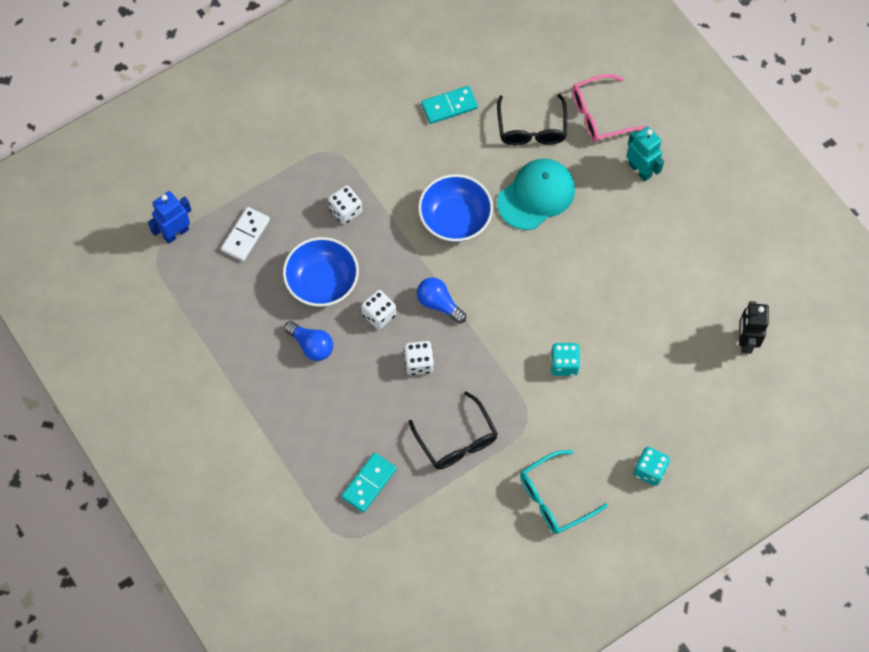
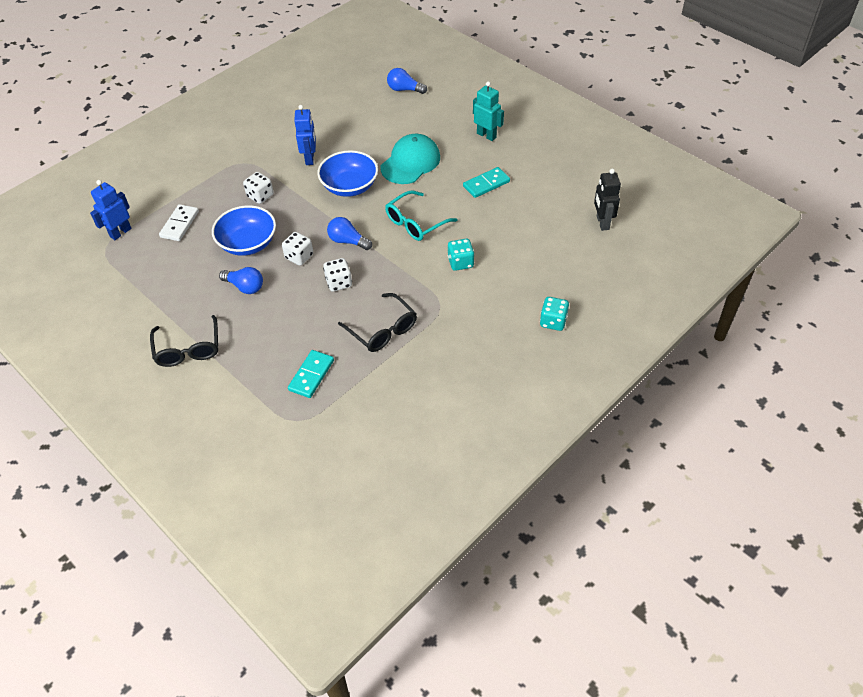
camera: 10 degrees left, 15 degrees down
(414, 162) = (310, 158): none -> blue robot
(449, 106) = (331, 122): turquoise domino -> turquoise domino (486, 184)
(531, 128) = (397, 125): black glasses -> black glasses (188, 349)
(552, 67) = (404, 89): none -> blue light bulb
(554, 498) = (477, 356): turquoise glasses -> turquoise glasses (415, 223)
(599, 115) = (446, 110): pink glasses -> none

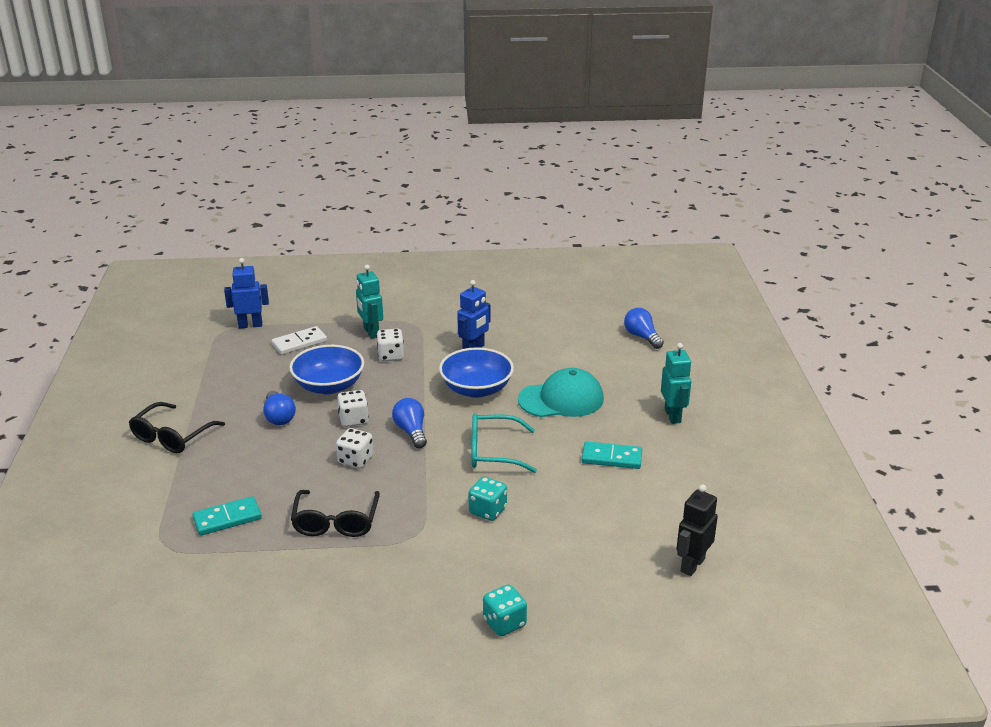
camera: 40 degrees right, 20 degrees down
(221, 186) = (371, 332): none -> turquoise robot

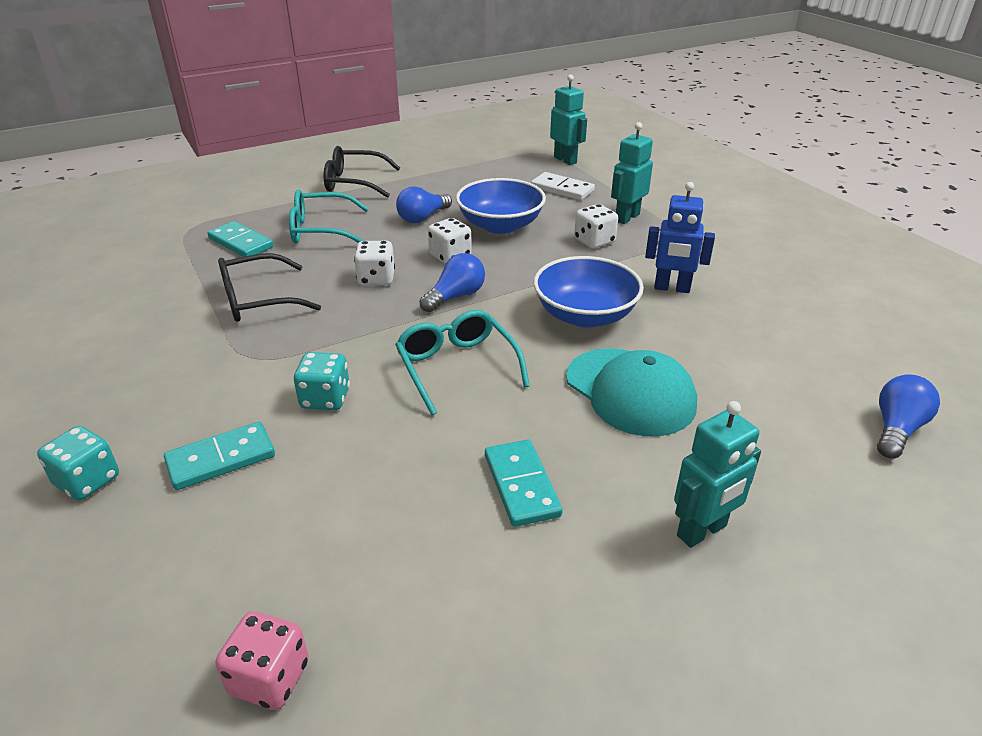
camera: 65 degrees right, 5 degrees up
(247, 471) = (321, 230): none -> turquoise glasses
(250, 325) = (565, 160): blue robot -> turquoise robot
(520, 563) = (221, 459): none -> turquoise domino
(692, 565) = (269, 678): black robot -> pink dice

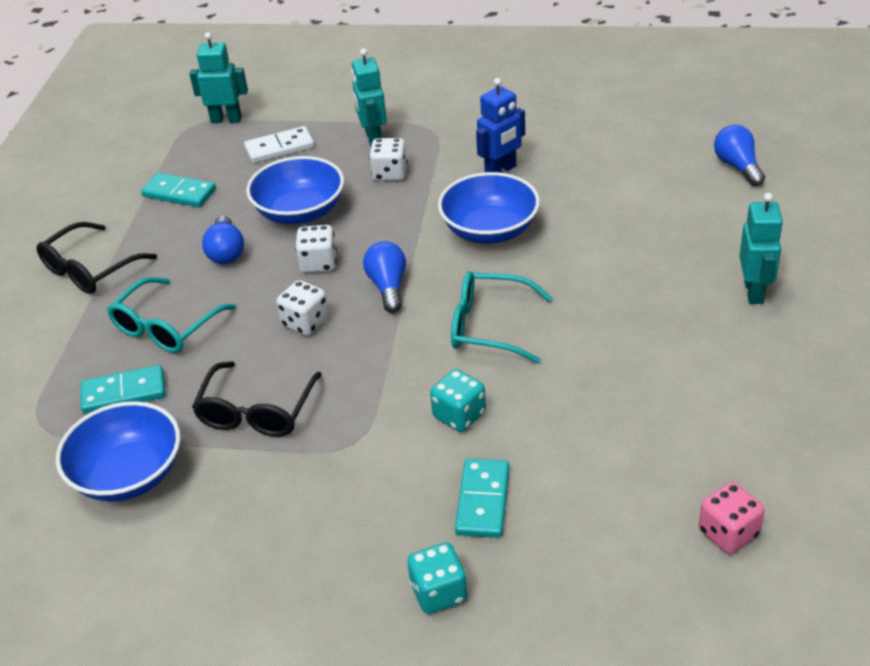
camera: 50 degrees left, 5 degrees up
(158, 278) = (128, 474): none -> blue bowl
(521, 485) = (650, 350): turquoise domino -> turquoise domino (179, 193)
(630, 391) = (601, 254): turquoise cap -> none

